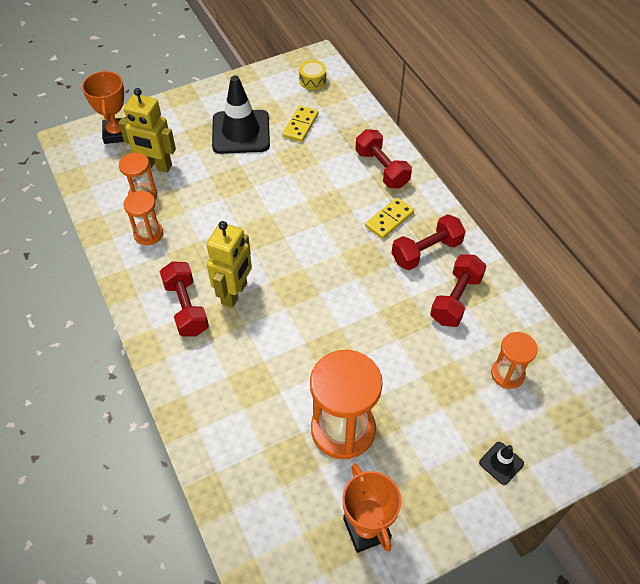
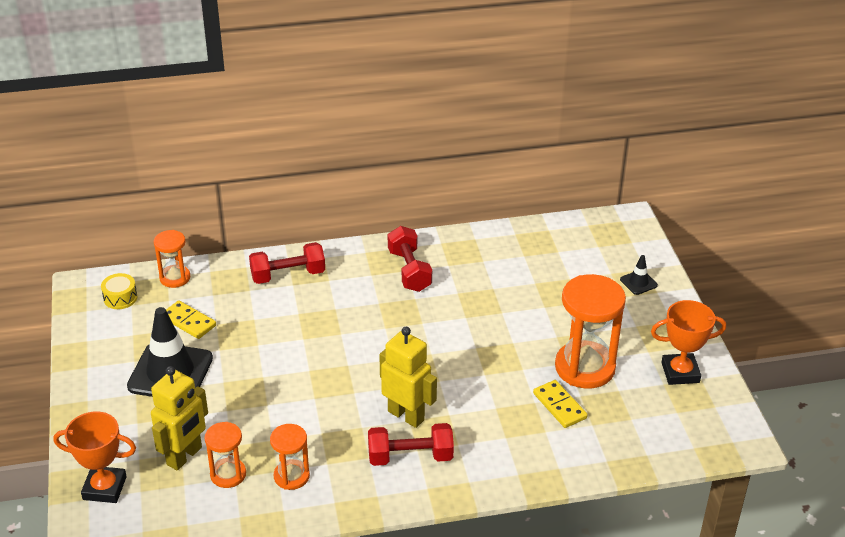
camera: 75 degrees left, 15 degrees down
(389, 220) = (359, 285): yellow domino -> yellow domino (559, 406)
(455, 299) = (471, 266): red dumbbell -> none
(507, 374) = (558, 257): orange hourglass -> orange hourglass (175, 278)

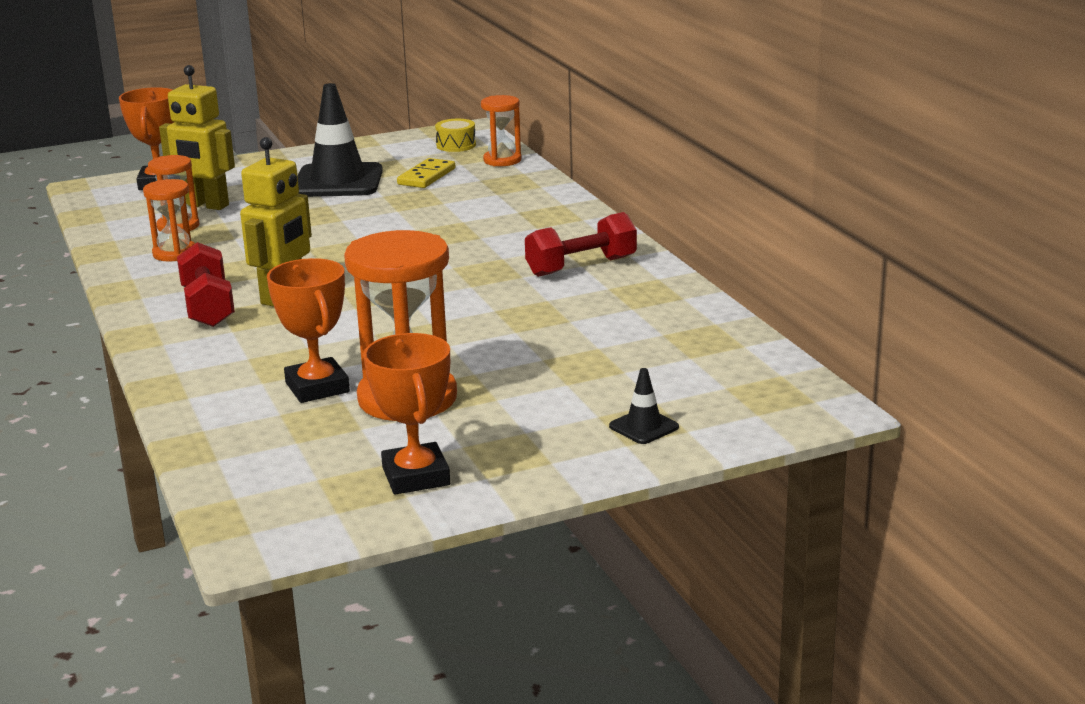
camera: 80 degrees right, 15 degrees down
(288, 275) = (535, 207): red dumbbell -> none
(559, 406) = (317, 387): yellow domino -> orange trophy

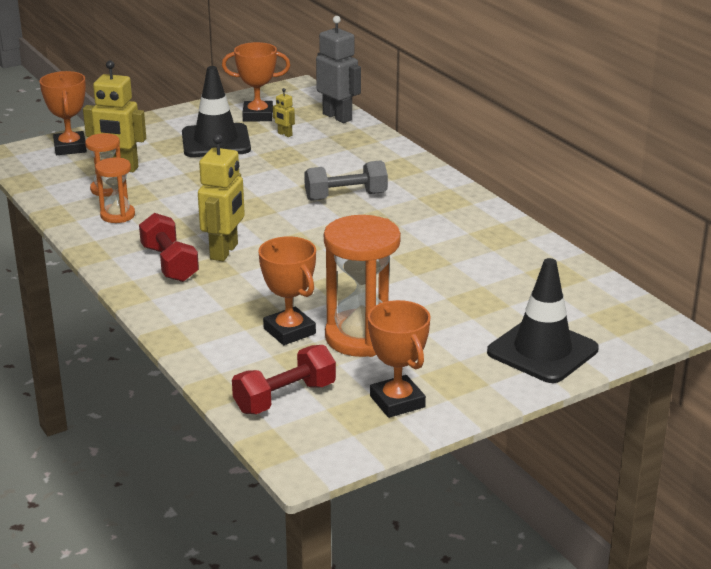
camera: 10 degrees left, 5 degrees up
(404, 157) = (258, 115): none -> orange trophy
(426, 176) = (284, 134): yellow domino -> yellow robot
(456, 145) = (294, 103): yellow drum -> none
(468, 243) = (346, 196): none -> grey dumbbell
(502, 160) = (337, 117): orange hourglass -> grey robot
(581, 266) = (440, 214): red dumbbell -> red dumbbell (285, 398)
(644, 427) = (542, 351): black traffic cone -> black traffic cone, size x2.24

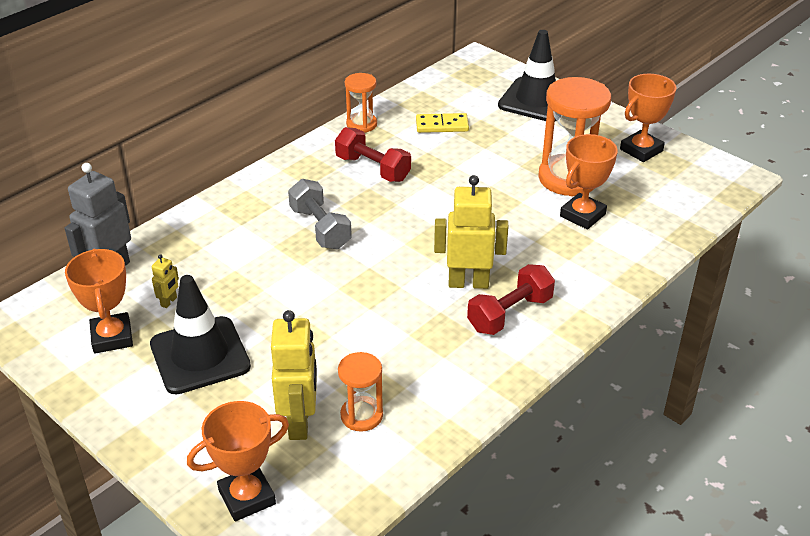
camera: 105 degrees left, 10 degrees up
(117, 215) = (424, 385): orange hourglass -> orange hourglass (361, 124)
(285, 398) = (673, 199): red dumbbell -> red dumbbell (373, 168)
(503, 279) = (442, 125): none -> yellow domino

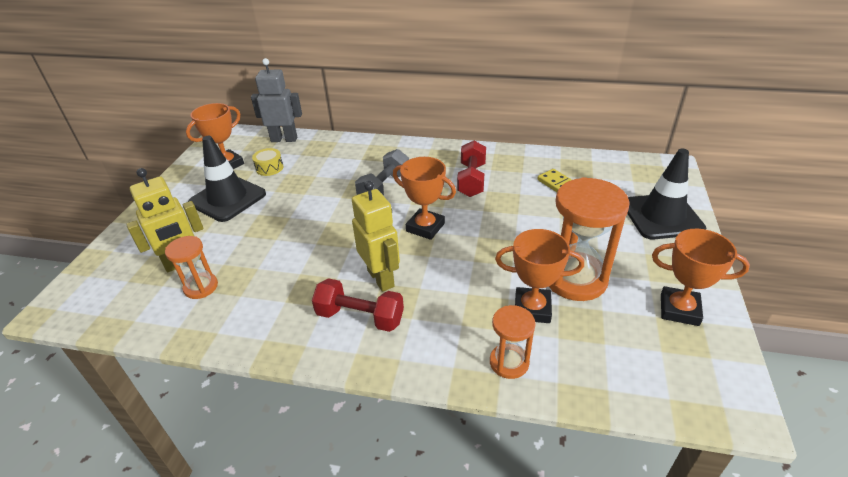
camera: 60 degrees right, 0 degrees up
(169, 302) = (269, 168): yellow robot -> yellow drum
(247, 497) = (106, 271): orange trophy -> orange trophy (425, 227)
(361, 124) = (516, 155): orange hourglass -> orange hourglass (509, 362)

